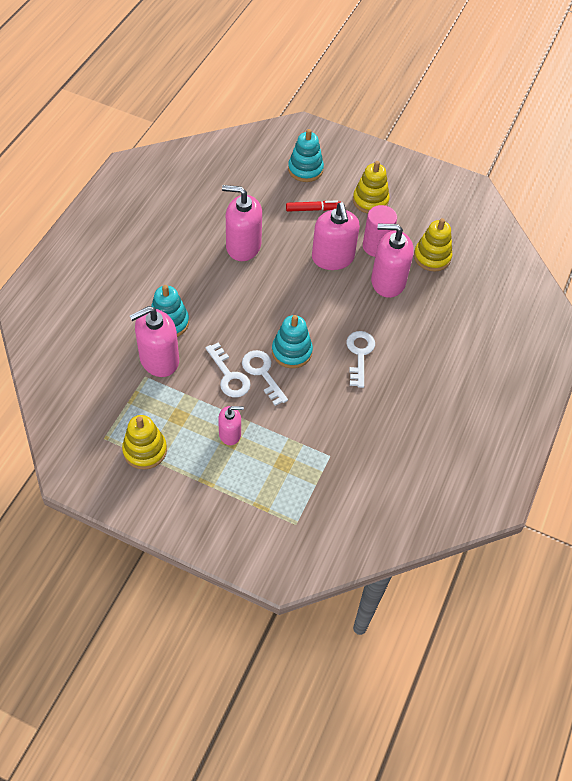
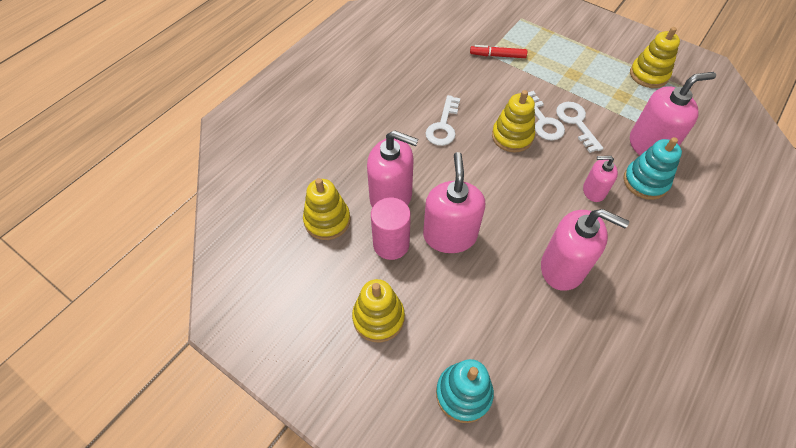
camera: 165 degrees left, 0 degrees up
(230, 434) = (574, 78): pink soap dispenser -> pink soap dispenser (593, 191)
(291, 351) = (512, 136): turquoise stacking toy -> yellow stacking toy
(313, 209) = (463, 314): red marker -> red marker (497, 56)

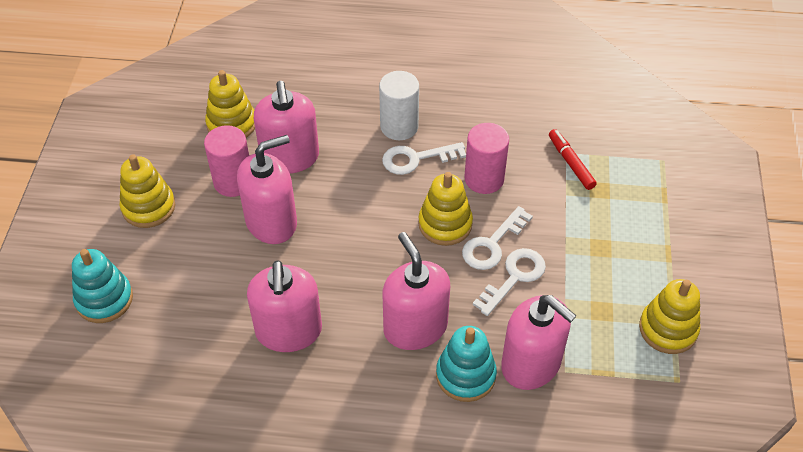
camera: 60 degrees right, 5 degrees down
(406, 122) = (399, 126): none -> white cylinder
(484, 100) = (484, 179): none -> pink cylinder
(593, 191) = (415, 327): pink soap dispenser -> pink soap dispenser, size x1.77

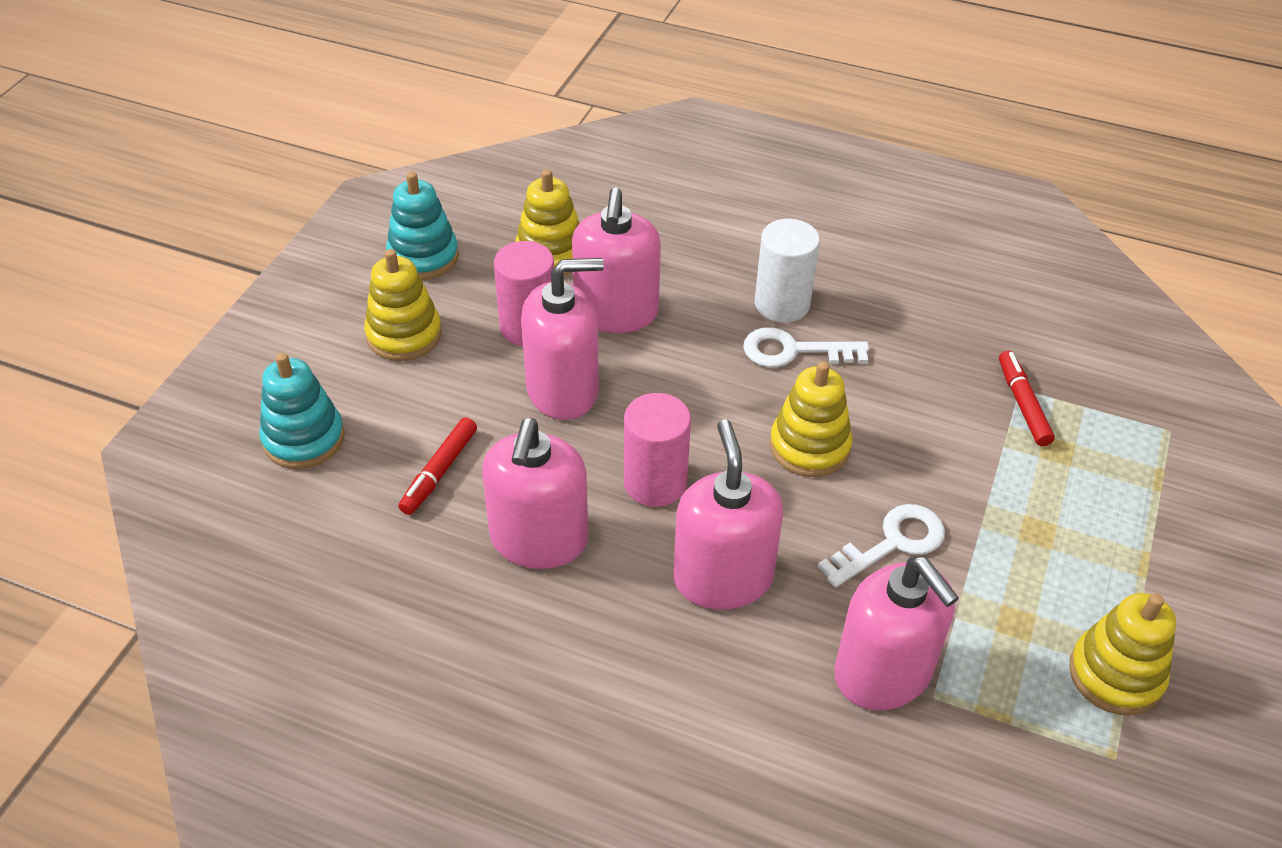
camera: 15 degrees right, 5 degrees down
(206, 300) = (439, 472): none -> red marker
(465, 375) = (778, 664): turquoise stacking toy -> turquoise stacking toy (423, 257)
(484, 179) = (885, 398): pink cylinder -> pink cylinder (655, 483)
(492, 244) = (872, 489): white key -> none

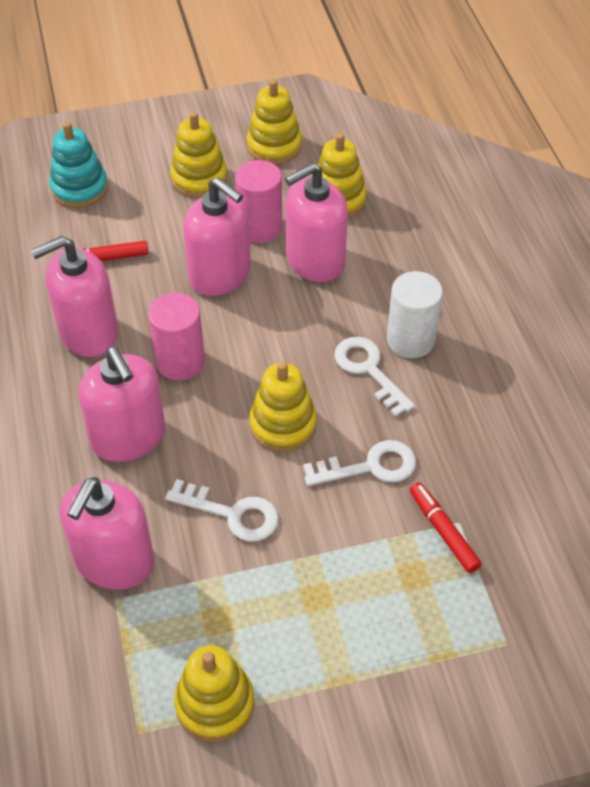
camera: 55 degrees right, 5 degrees up
(423, 257) = (274, 146): turquoise stacking toy -> yellow stacking toy
(722, 578) = (128, 437): pink soap dispenser -> pink soap dispenser turned 105 degrees clockwise
(911, 412) = (369, 466): none -> white key
(1022, 404) = (443, 531): red marker -> red marker turned 75 degrees counterclockwise

